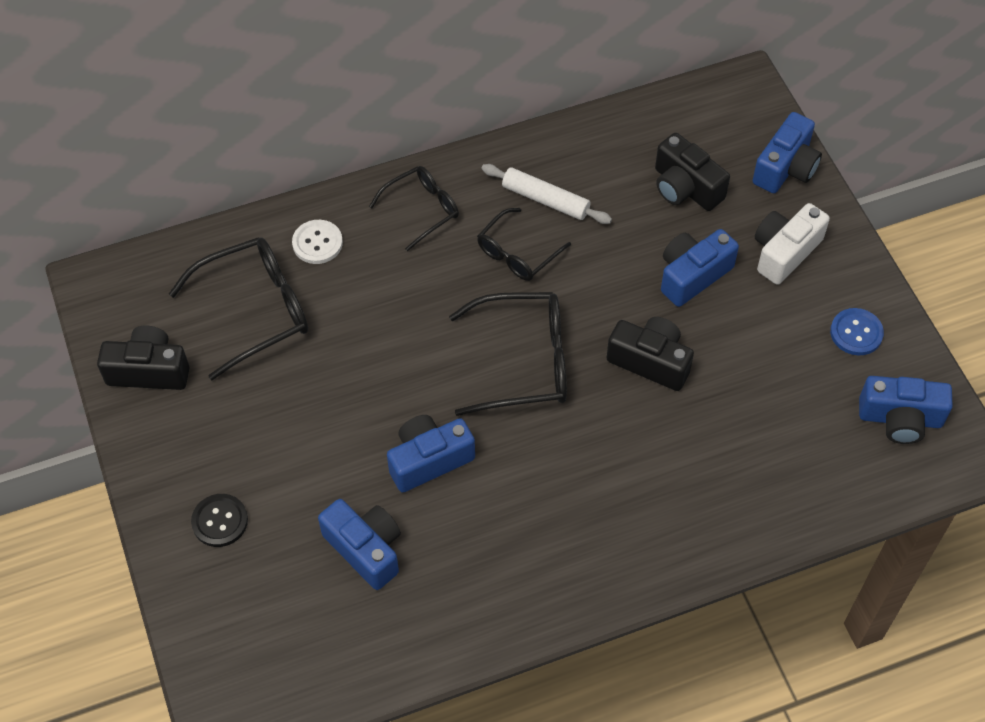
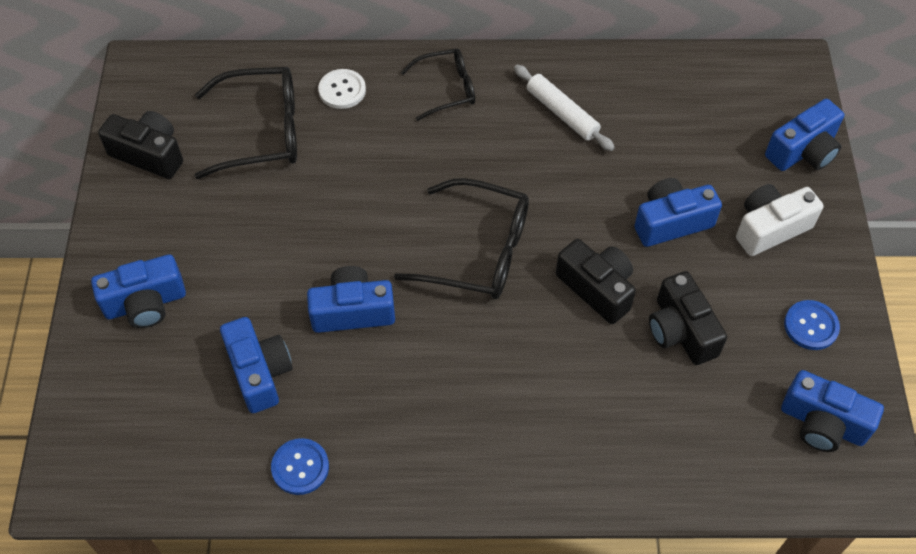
camera: 20 degrees right, 0 degrees up
(220, 521) = (145, 303): black button -> blue camera
(446, 624) = (300, 467): none -> blue button
(517, 253) = (515, 152): black glasses -> none
(685, 187) = (698, 141): black camera -> black camera (681, 331)

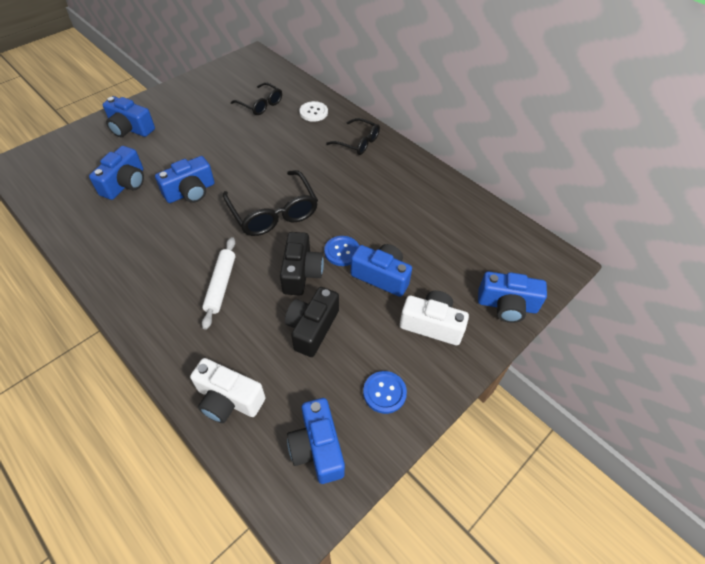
camera: 45 degrees right, 5 degrees down
(149, 154) = (211, 83): black camera -> none
(262, 131) = (260, 104): black glasses -> black glasses, size x0.62
(300, 467) = (82, 230): blue button -> blue button (342, 252)
(352, 311) = (190, 192): blue camera -> blue camera turned 105 degrees clockwise
(562, 113) = (397, 189): white rolling pin -> white rolling pin (221, 285)
(703, 463) = (228, 399): none -> white camera

